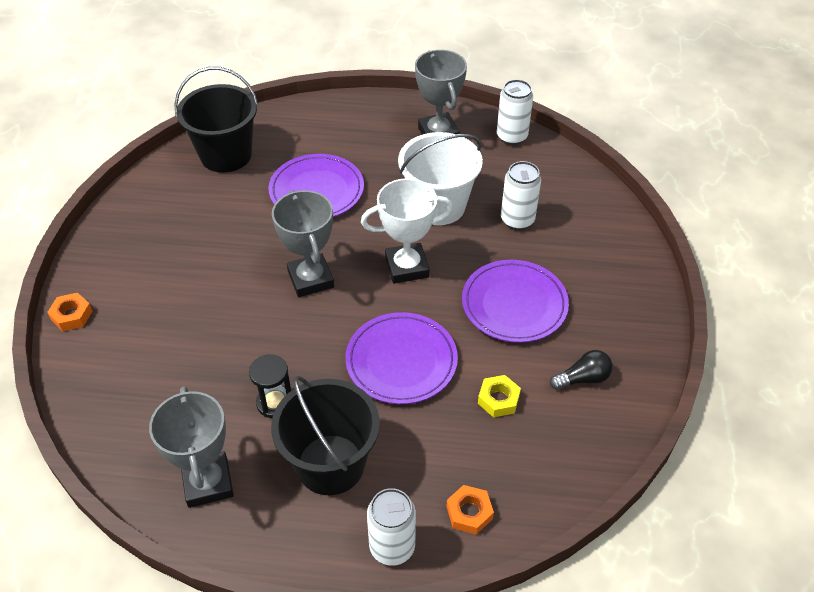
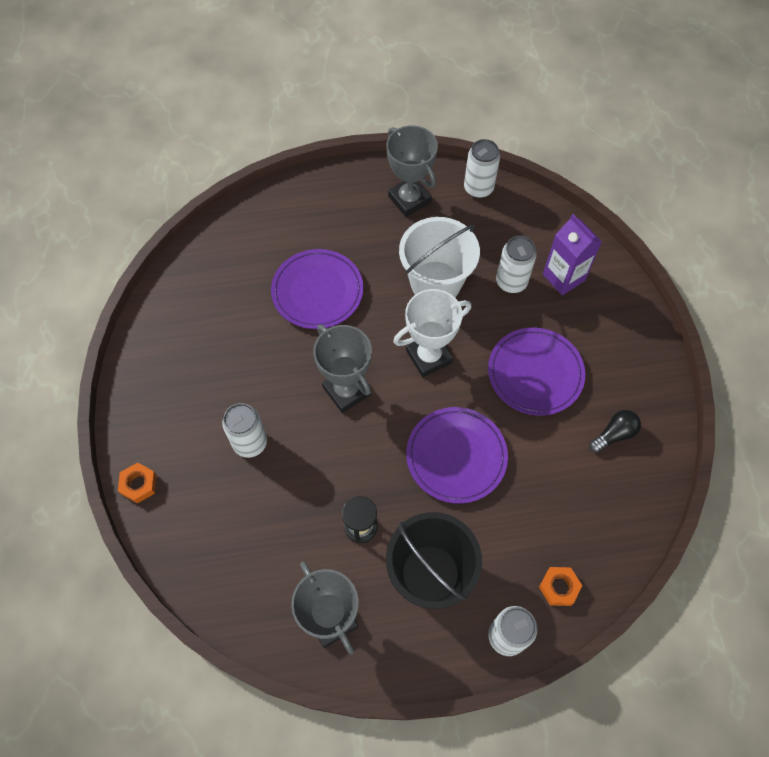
camera: 15 degrees left, 15 degrees up
(195, 303) = (250, 443): none -> white can
(226, 155) = (215, 270): black bucket -> none
(498, 399) = (550, 473): yellow nut -> none
(574, 226) = (563, 277): none -> purple carton

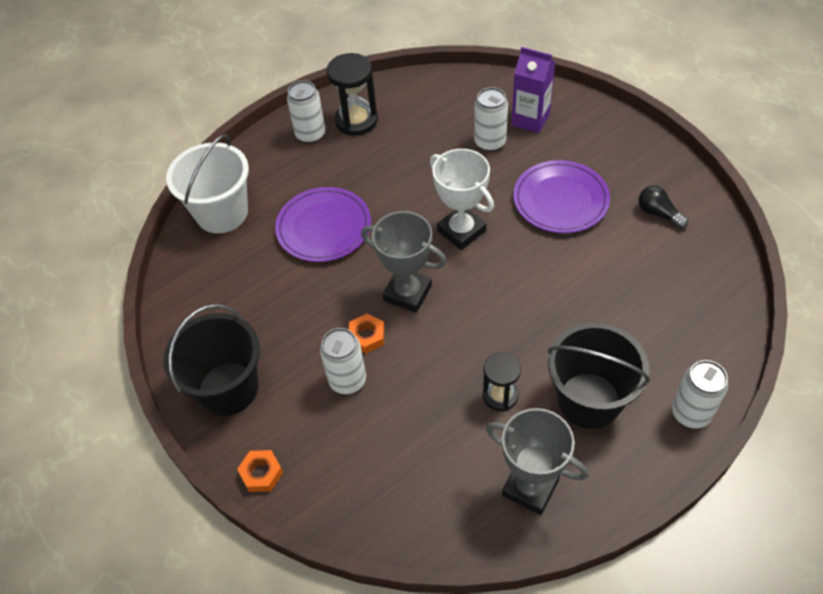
camera: 25 degrees left, 10 degrees down
(157, 397) = (228, 388): none -> black bucket
(409, 199) = (356, 121): grey trophy -> black hourglass
(429, 356) = (461, 231): white trophy -> white trophy turned 75 degrees counterclockwise
(435, 282) = (425, 172): white bucket -> white bucket (222, 213)
(456, 456) = (542, 296): purple plate -> none
(478, 188) = (410, 87): white can -> white can (310, 135)
(559, 587) = (703, 351): orange nut -> orange nut (367, 336)
(614, 434) = (658, 213): black light bulb -> black light bulb turned 75 degrees counterclockwise

